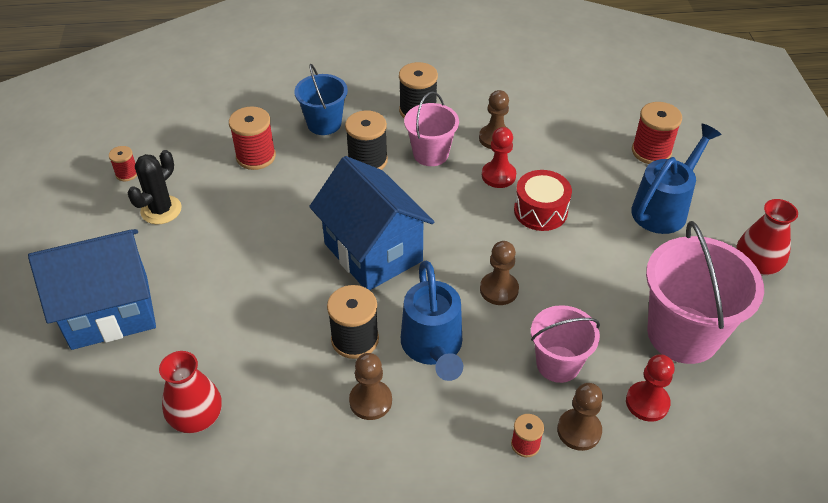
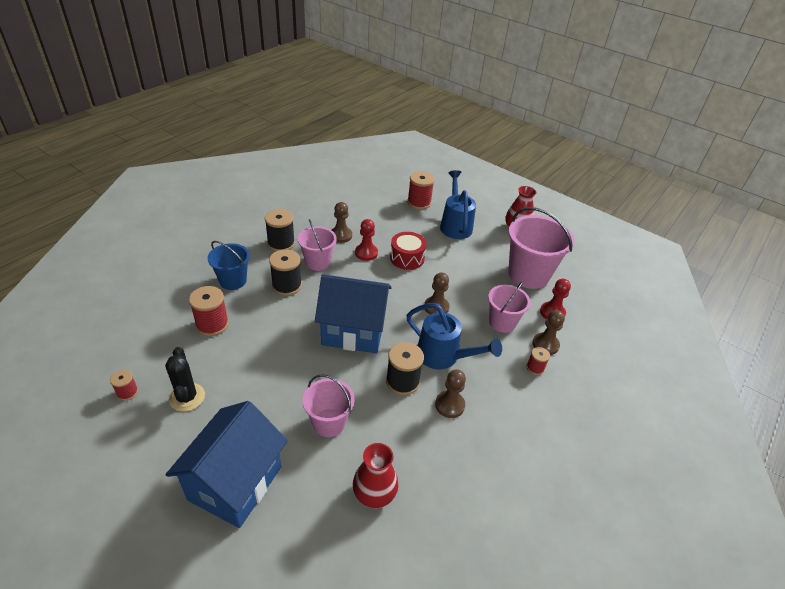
camera: 50 degrees left, 5 degrees down
(239, 322) = (329, 422): none -> pink bucket

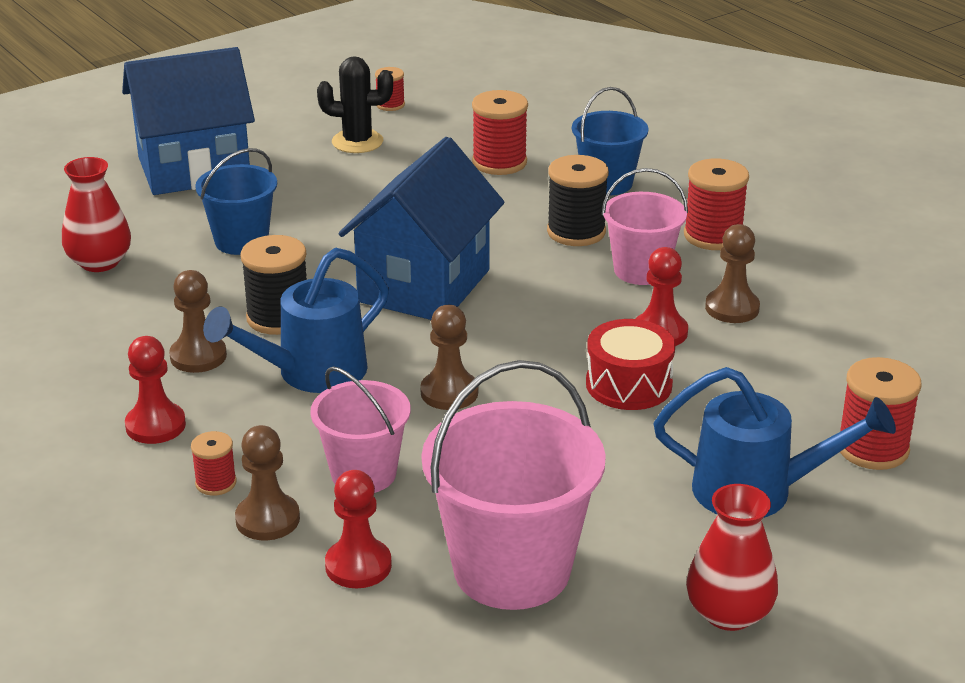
camera: 110 degrees right, 10 degrees down
(235, 483) = (194, 169): blue house -> blue house turned 60 degrees counterclockwise
(281, 244) = (713, 236): black spool -> red spool
(329, 422) = (241, 241): pink bucket -> blue bucket
(510, 403) = (155, 425): none -> red pawn

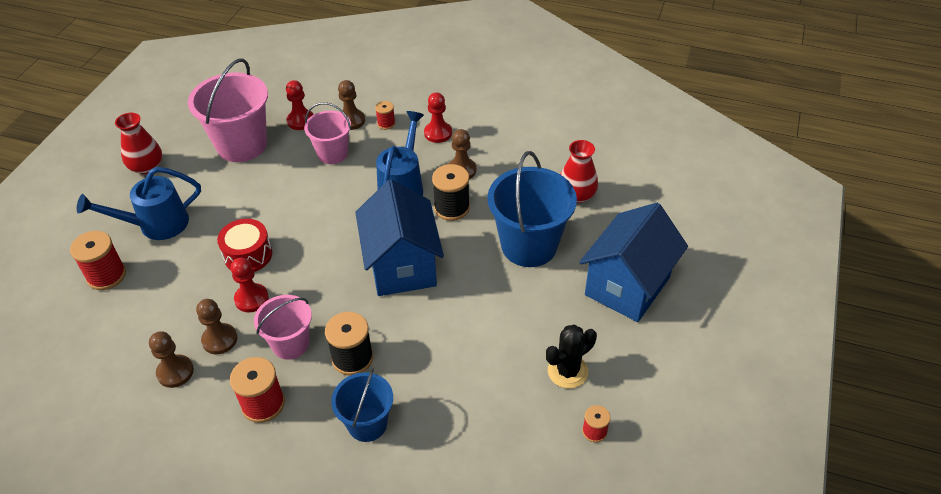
camera: 145 degrees right, 15 degrees up
(241, 241) = (529, 245): blue bucket -> blue bucket, size x1.67
(449, 393) = (331, 208): brown pawn -> brown pawn (175, 372)
(499, 162) = (456, 404): red spool -> none

